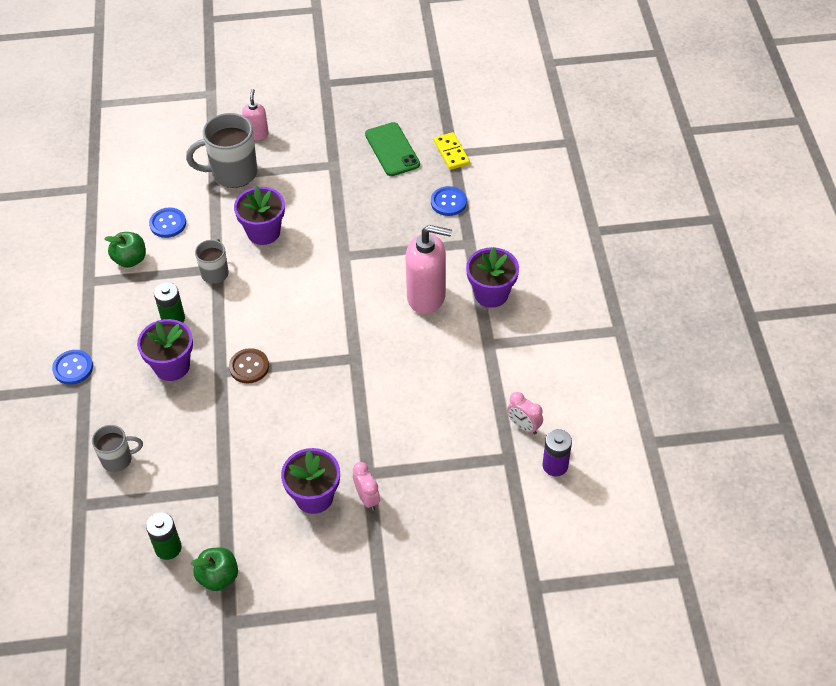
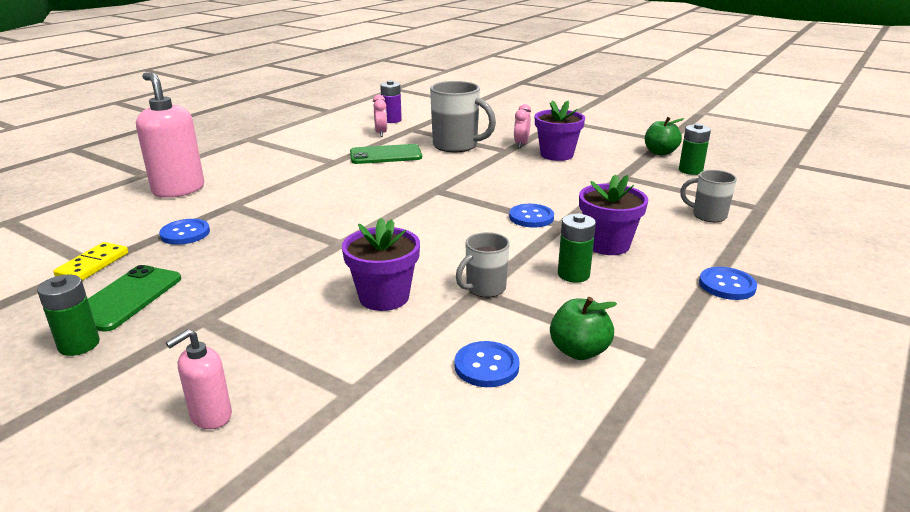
camera: 140 degrees left, 25 degrees down
(233, 173) = (324, 380): grey mug -> grey mug (457, 146)
(249, 367) = (531, 217): brown button -> blue button
(365, 121) = (79, 345): none -> green battery
(426, 297) = (326, 194): pink soap dispenser -> pink soap dispenser (178, 190)
(462, 385) = (385, 155): none -> green phone
(491, 294) = (281, 178): purple flower pot -> none

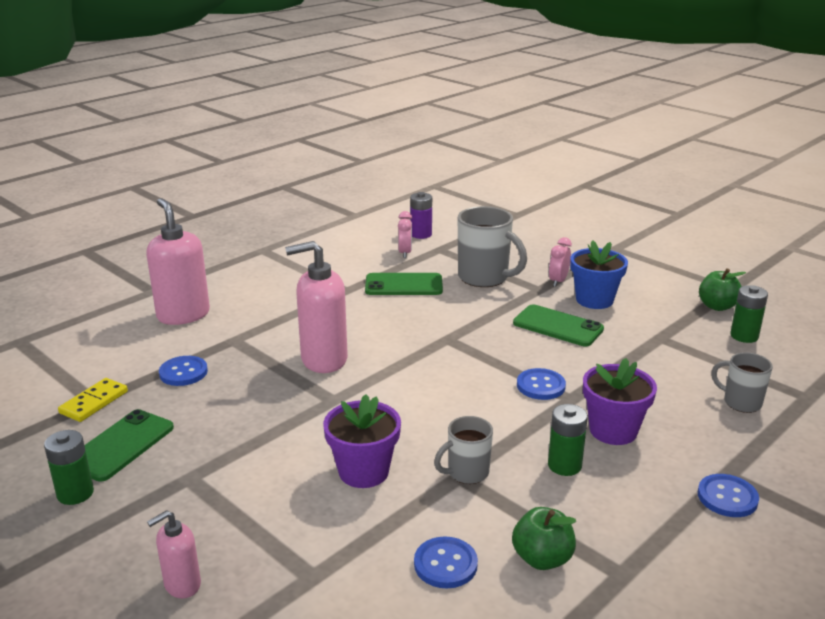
camera: 10 degrees right, 0 degrees up
(323, 213) = (323, 360): none -> pink soap dispenser
(531, 174) = (557, 326): none -> green phone
(556, 155) = (594, 300): purple flower pot -> blue flower pot

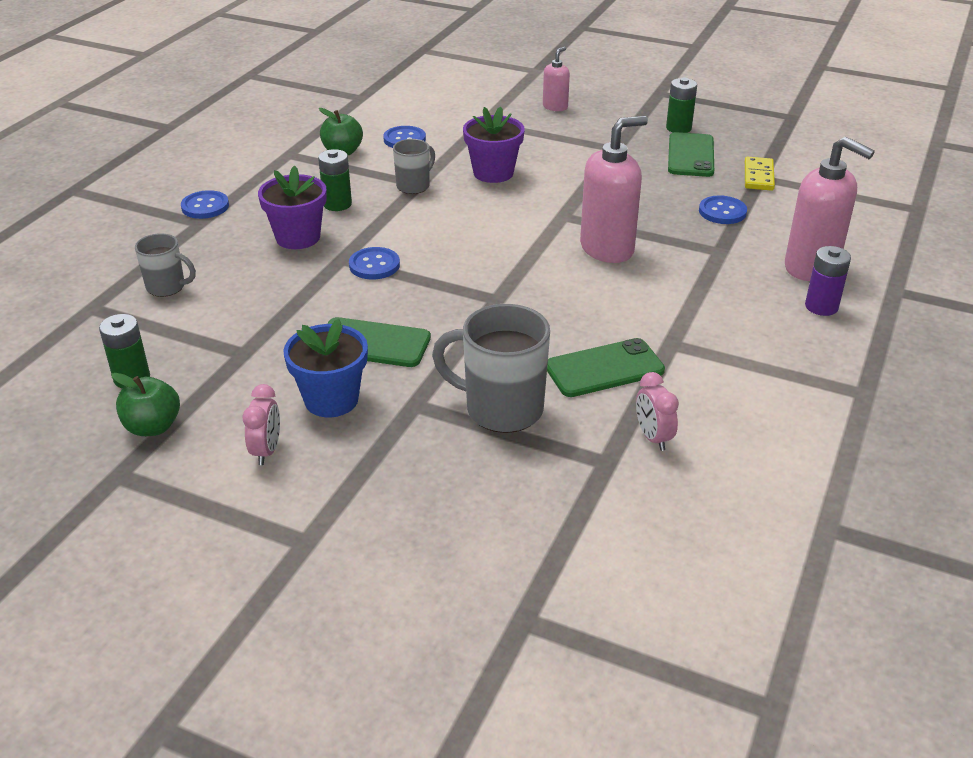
camera: 160 degrees right, 10 degrees up
(421, 234) = (664, 495): purple battery -> purple battery (821, 306)
(558, 281) = (390, 427): pink clock -> pink clock (266, 451)

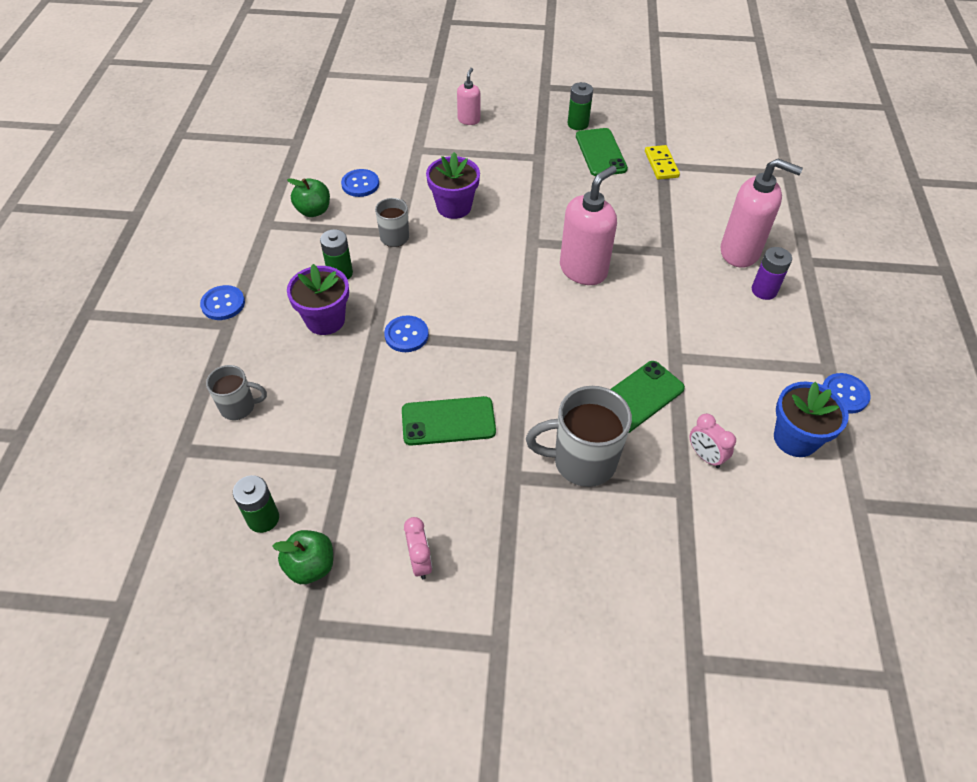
camera: 20 degrees left, 15 degrees up
(331, 400) = (445, 491): blue flower pot -> blue flower pot (795, 438)
(722, 212) = (651, 209): blue button -> blue button (844, 394)

